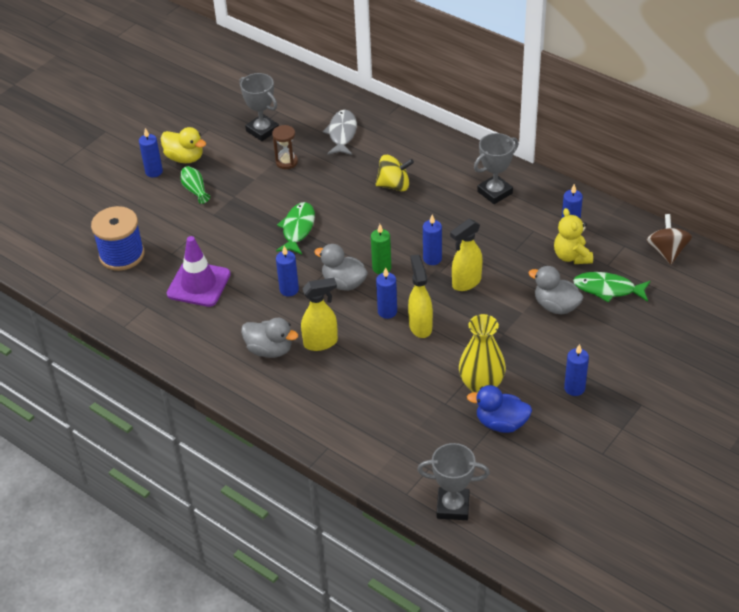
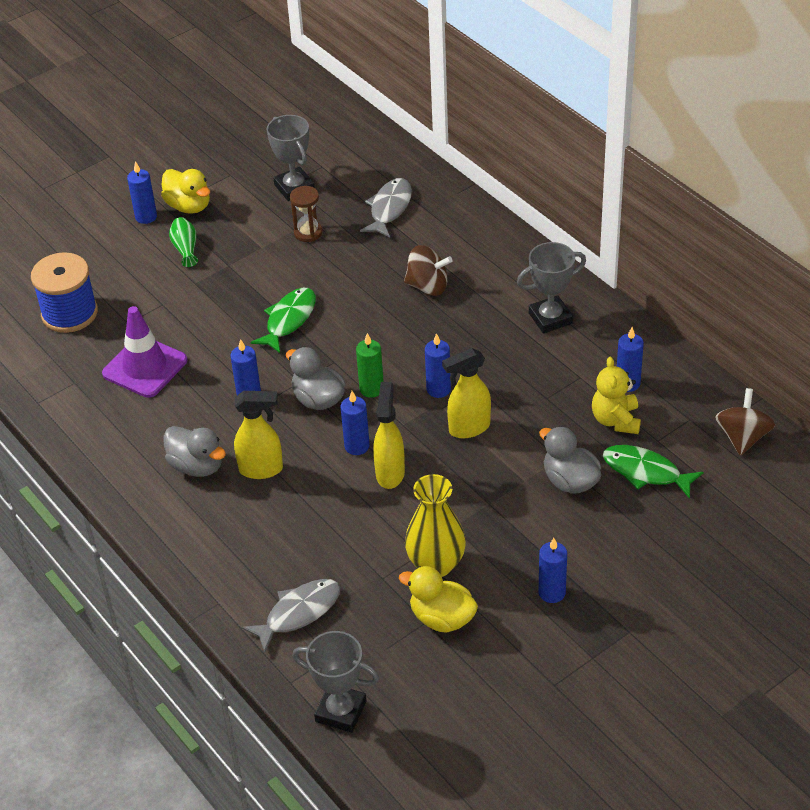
camera: 15 degrees right, 0 degrees up
(392, 442) = (298, 613): none -> grey fish
(394, 185) = (428, 286): yellow spinning top -> brown spinning top
(501, 423) = (442, 618): blue duck -> yellow duck

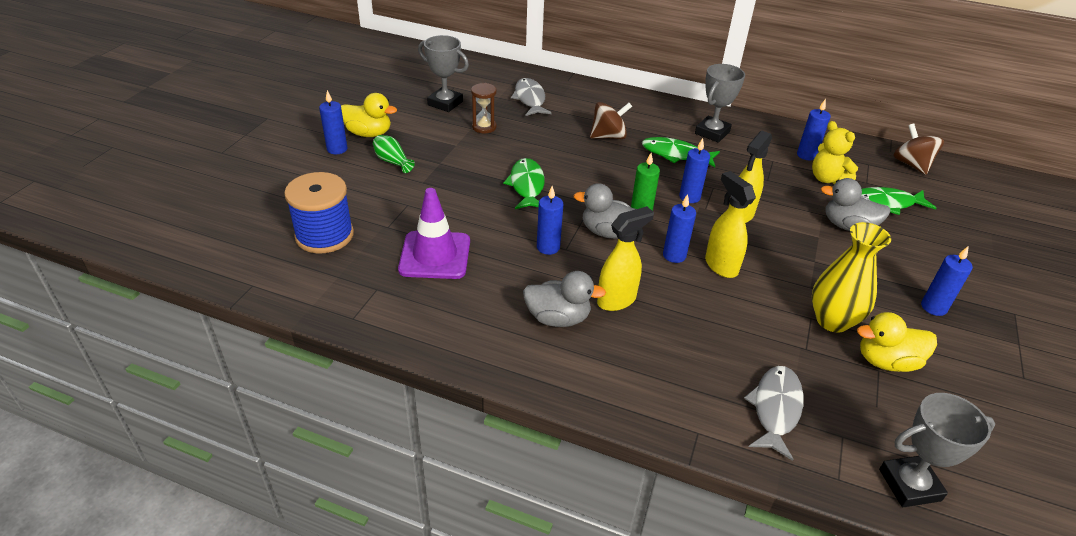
camera: 35 degrees left, 5 degrees down
(478, 333) = (675, 154): none -> green fish

